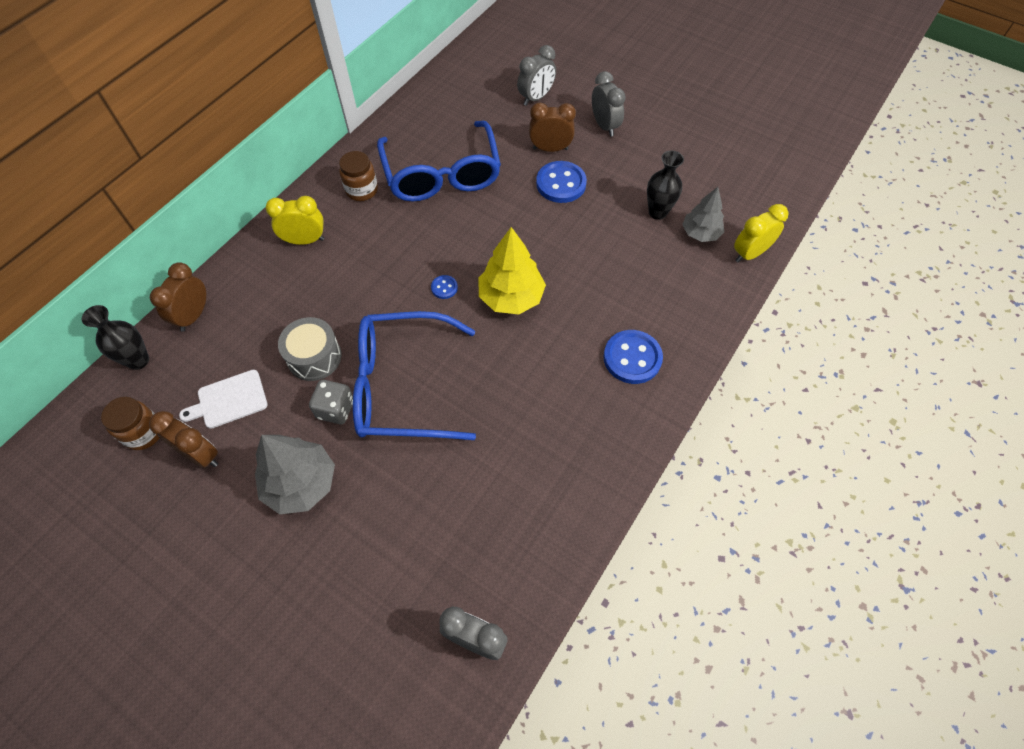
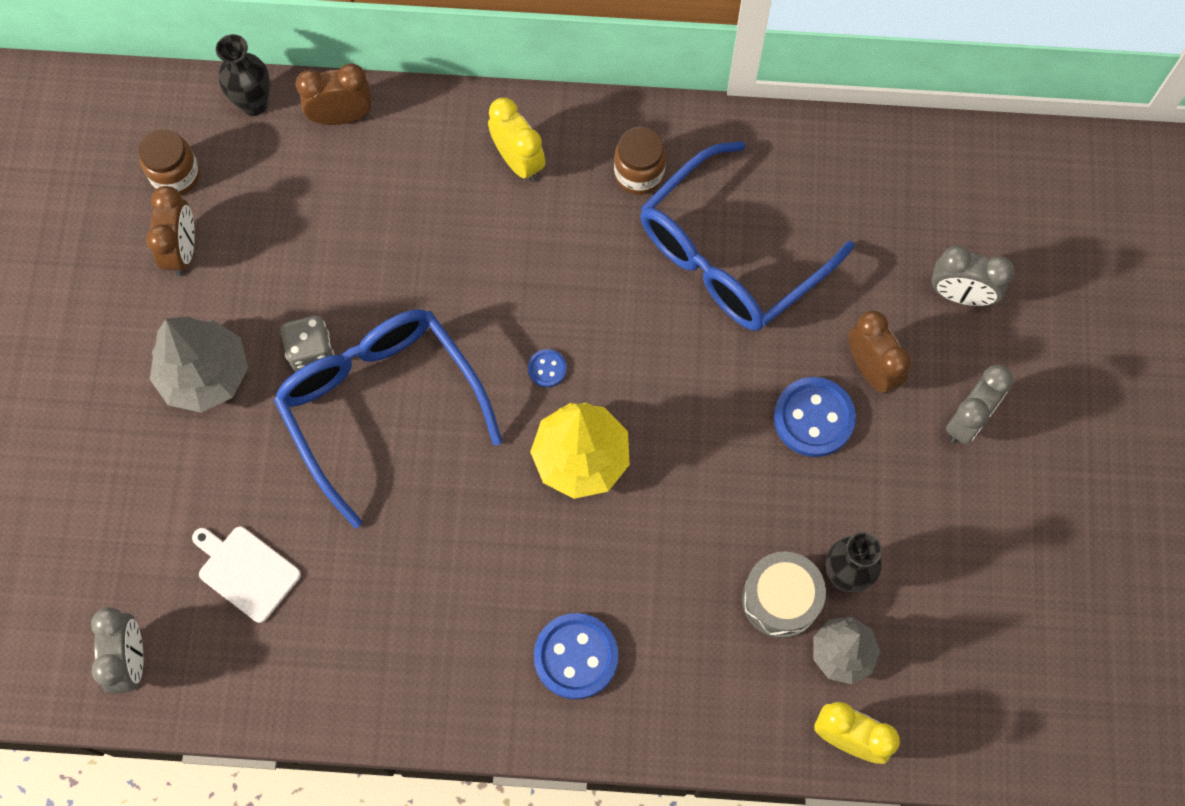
camera: 60 degrees right, 10 degrees up
(229, 400) = (260, 232): white cutting board -> white cutting board (246, 571)
(314, 357) = (363, 283): grey drum -> grey drum (780, 599)

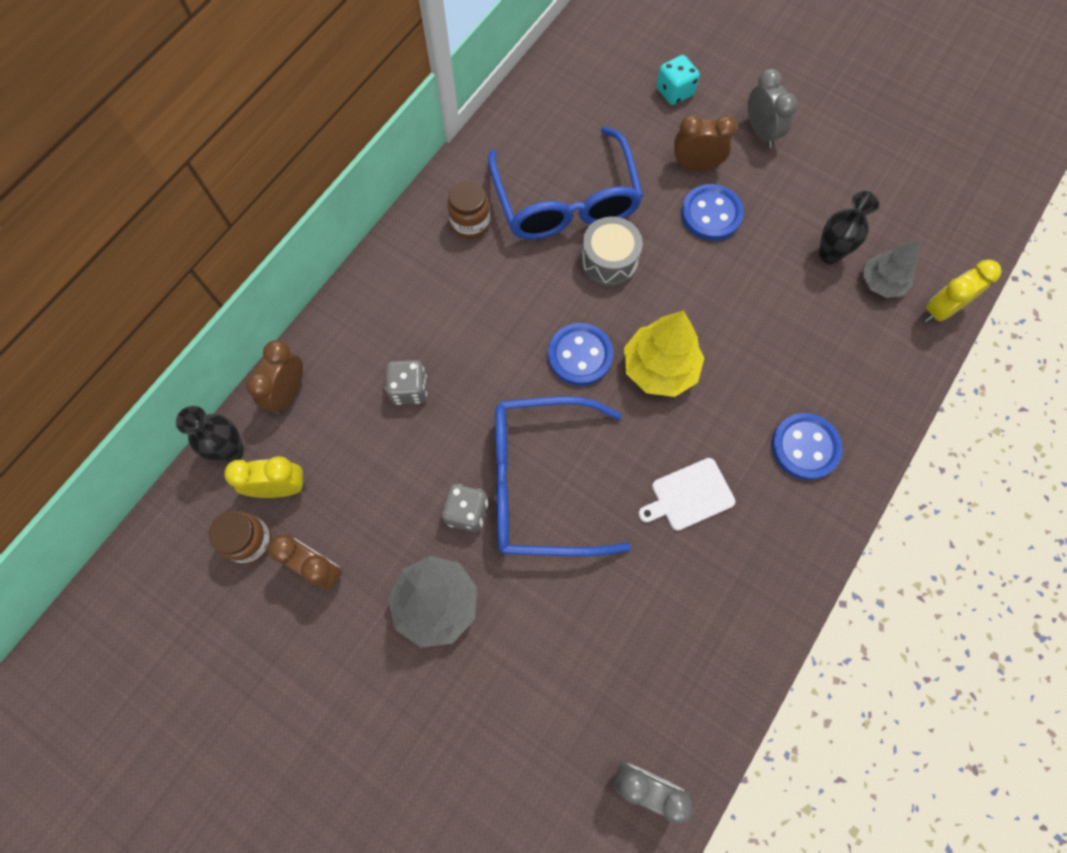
camera: 60 degrees left, 0 degrees up
(246, 571) = (619, 653): white cutting board -> white cutting board (689, 495)
(410, 224) = (409, 389): none -> grey dice
(518, 161) = (409, 292): yellow clock -> yellow clock (280, 487)
(547, 369) = (580, 355): blue button -> blue button, size x2.06
(780, 599) = (827, 299): grey drum -> grey drum (609, 261)
(960, 295) = (674, 92): grey clock -> turquoise dice

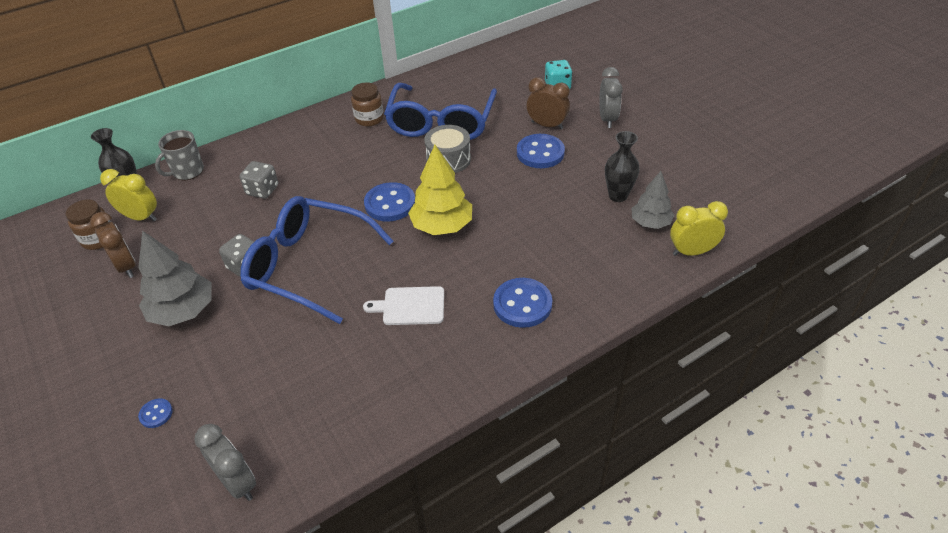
camera: 25 degrees right, 25 degrees down
(288, 392) = (187, 171): brown clock -> grey mug
(502, 745) = (156, 414): none -> blue button

